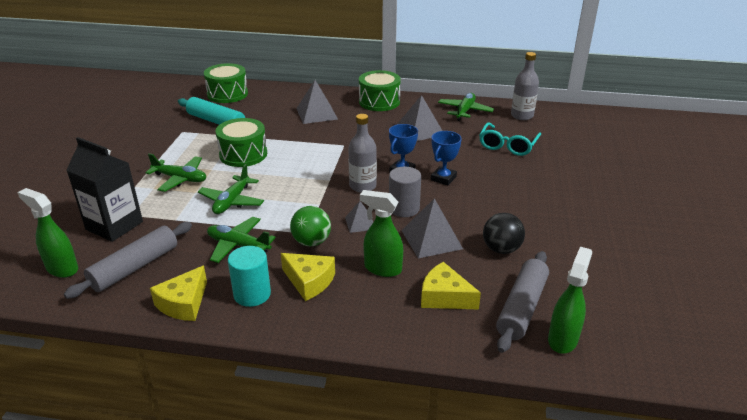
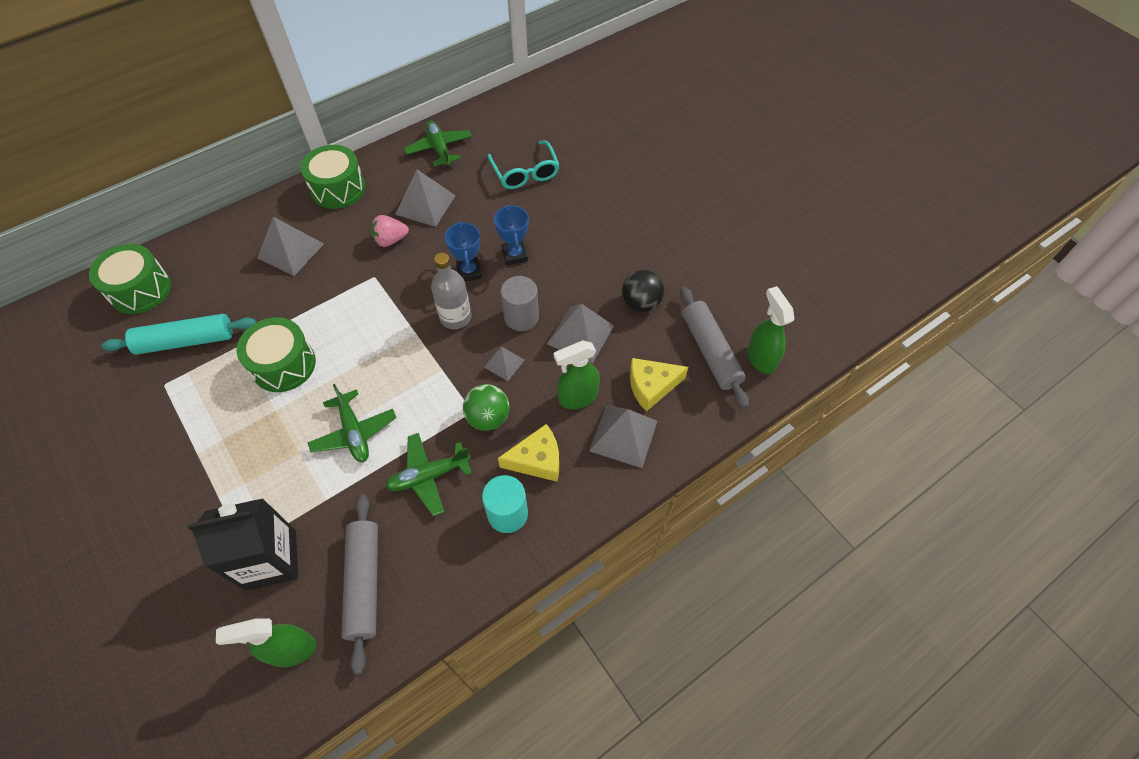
camera: 45 degrees left, 25 degrees up
(180, 179) = (258, 448): green plane -> none
(184, 303) = (462, 575): yellow cheese -> none
(376, 135) = (390, 240): none -> pink strawberry
(384, 309) = (623, 435): none -> grey pyramid
(522, 116) = (497, 122): grey bottle -> none

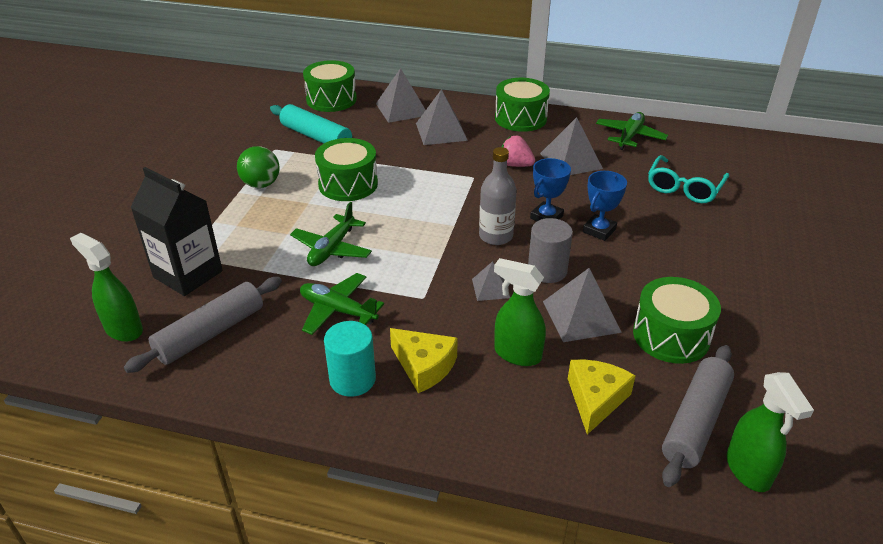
camera: 50 degrees right, 20 degrees down
(488, 417) = (429, 311): green ball -> green ball (261, 184)
(623, 435) = (518, 411): grey pyramid -> grey pyramid (402, 109)
(641, 303) = (671, 336): black ball -> green drum
(651, 386) = (595, 399): yellow cheese -> yellow cheese turned 75 degrees clockwise
(761, 358) = (748, 470): green spray bottle -> green spray bottle turned 135 degrees clockwise

